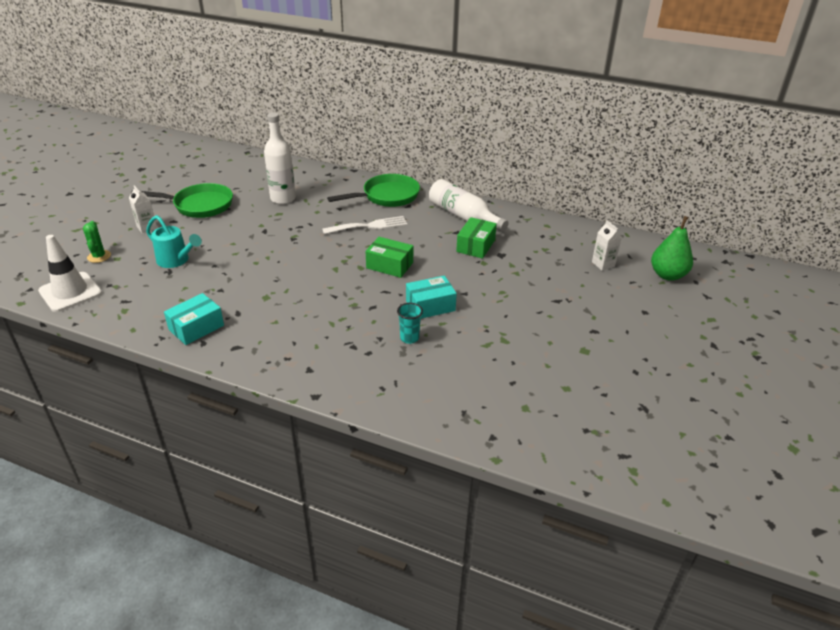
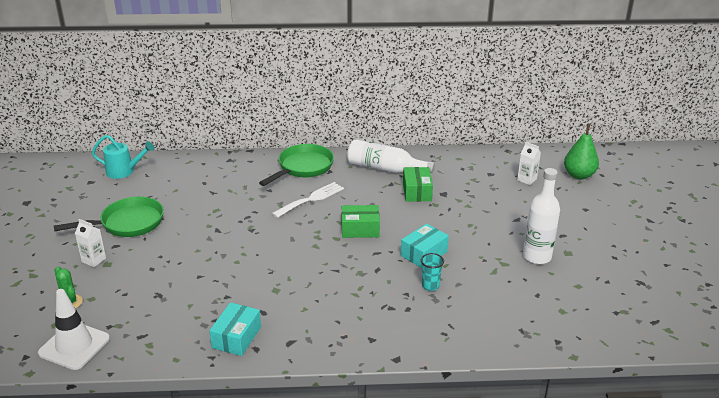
camera: 25 degrees left, 5 degrees down
(176, 260) = (156, 283): turquoise watering can -> turquoise watering can (124, 171)
(283, 199) = (207, 195): white bottle -> white bottle (537, 256)

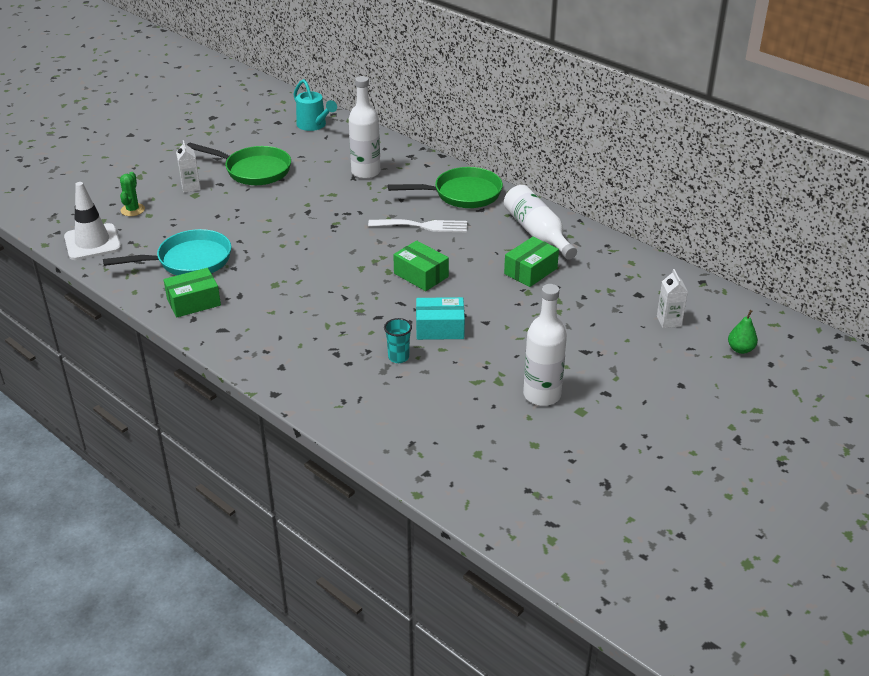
camera: 45 degrees right, 5 degrees up
(183, 311) = (189, 261): none -> turquoise pan
(216, 184) = (365, 172): none -> white bottle
(236, 337) = (193, 302): turquoise box -> green box
(579, 175) = (740, 349): green pear -> green pear, size x0.59

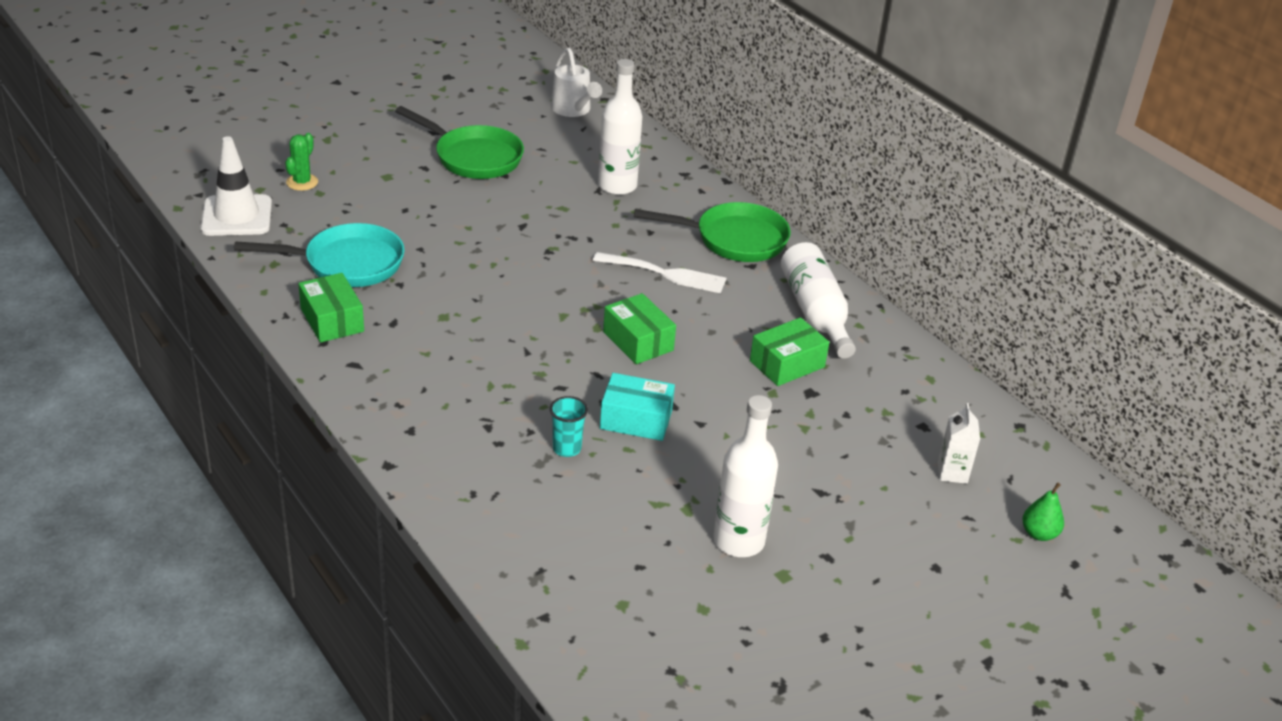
camera: 10 degrees right, 0 degrees up
(191, 187) = (386, 165): white carton -> none
(193, 302) = (332, 320): green box -> green box turned 75 degrees clockwise
(314, 125) = (573, 110): turquoise watering can -> white watering can

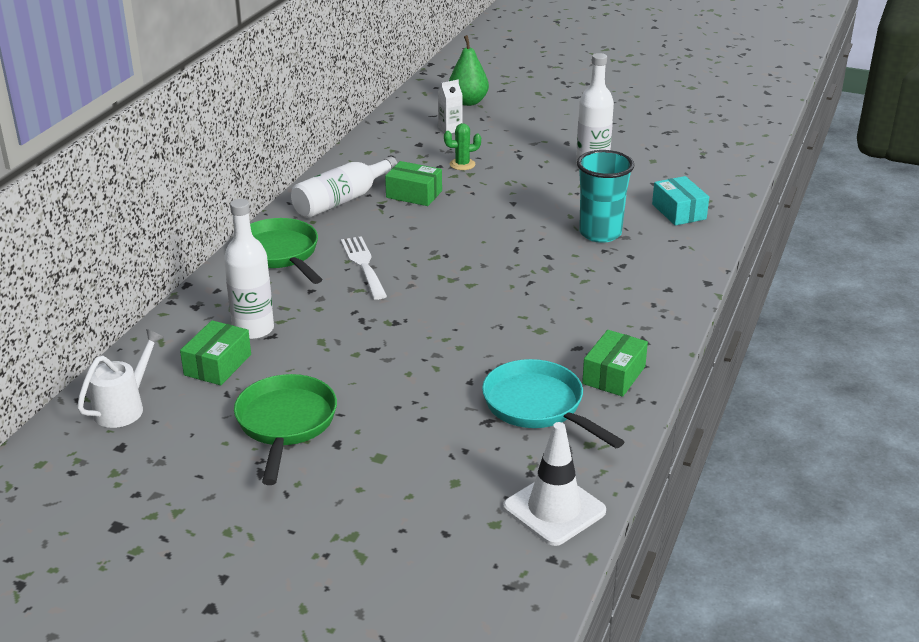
camera: 120 degrees left, 5 degrees down
(302, 182) = (450, 504): green cactus -> green cactus (462, 164)
(566, 448) = (600, 233): turquoise cup -> turquoise cup, size x2.00
(636, 419) = (540, 222): turquoise box -> turquoise box (679, 211)
(638, 341) = (460, 248): green box -> green box (217, 365)
(1039, 534) = (468, 102): green pear -> green pear, size x1.70

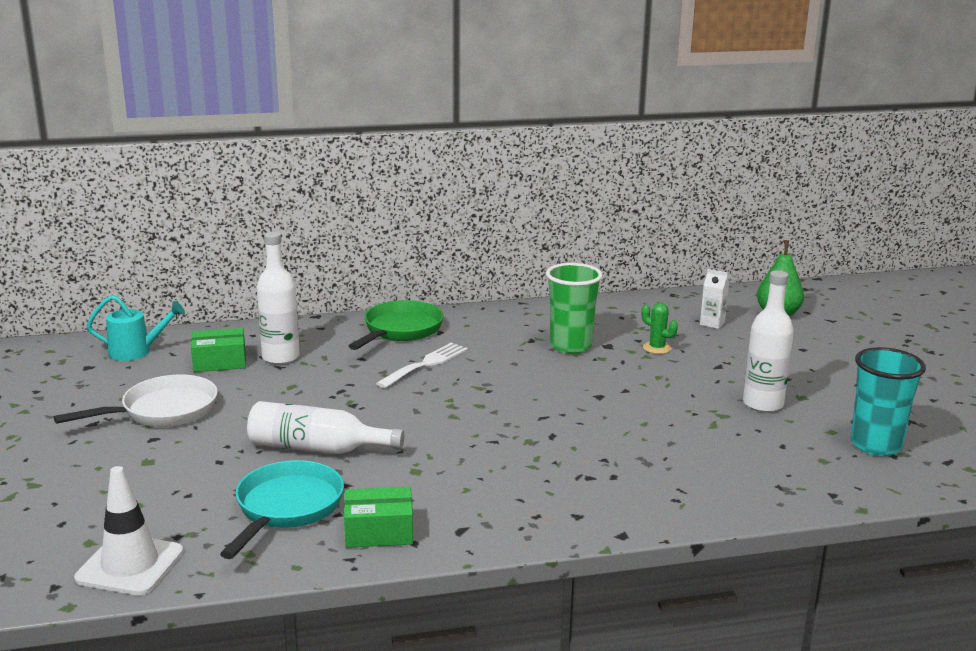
camera: 55 degrees right, 10 degrees down
(124, 407) = (136, 352): white watering can -> turquoise watering can
(286, 424) = (163, 411): green pan -> white pan
(342, 200) = (515, 324): white bottle -> white bottle (317, 449)
(414, 194) = (570, 346): green box -> green cup
(600, 233) = (633, 448): turquoise cup -> turquoise cup (875, 445)
(679, 211) = (746, 477): turquoise box -> none

